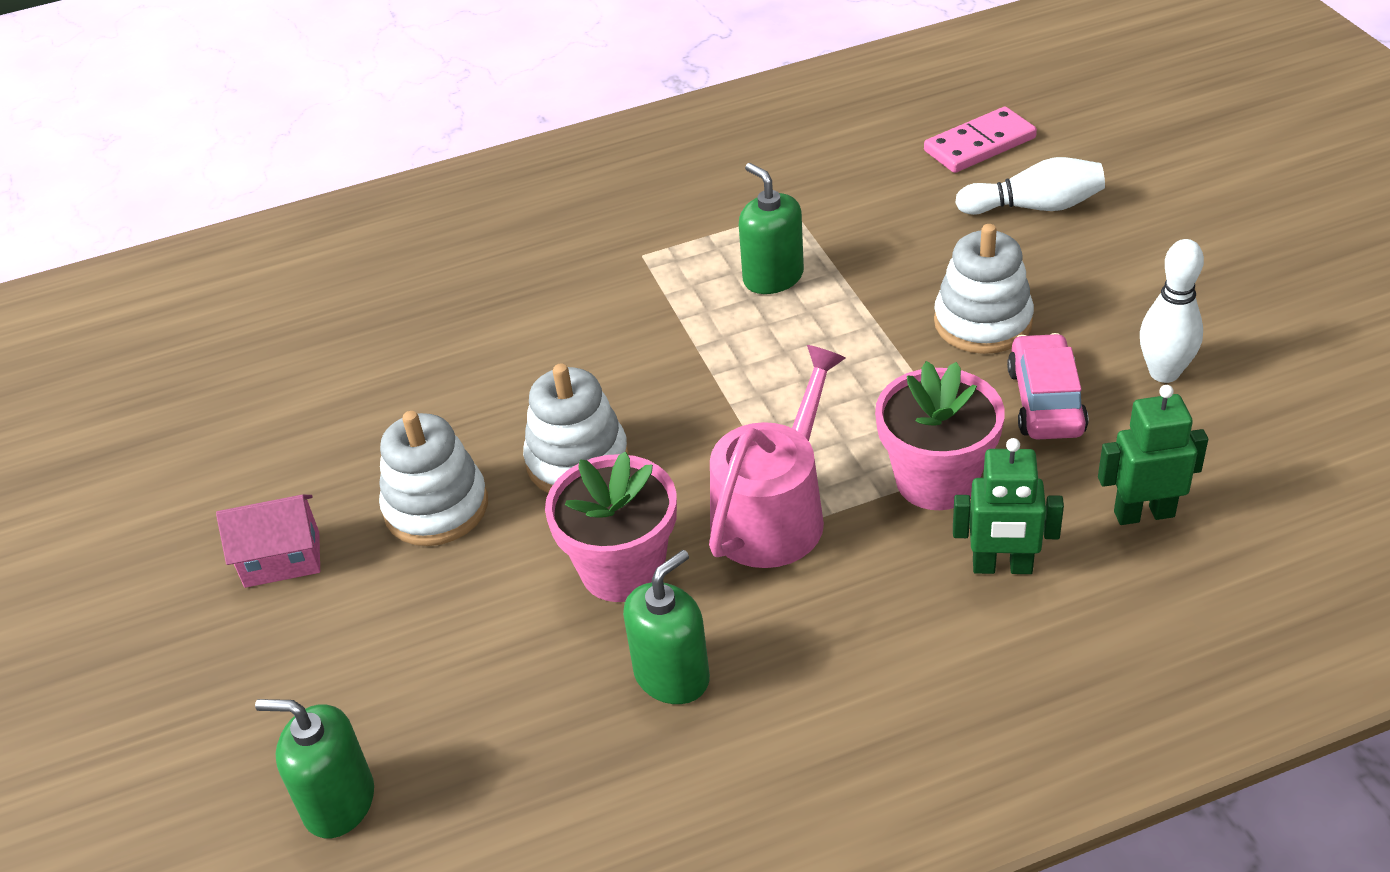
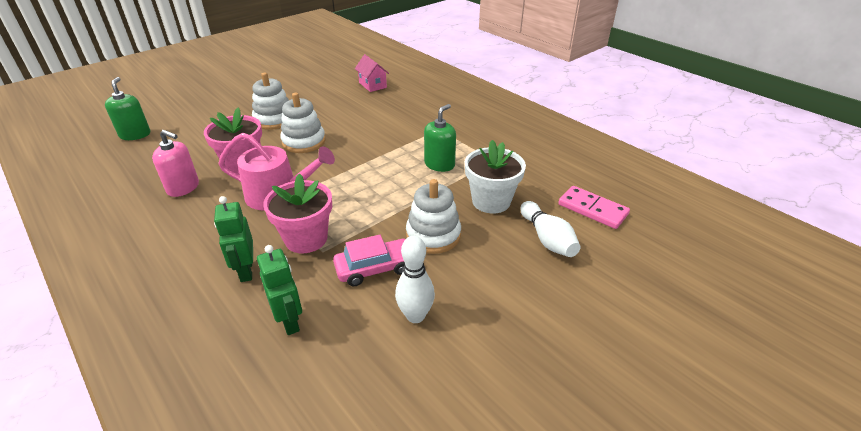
camera: 65 degrees right, 5 degrees down
(282, 559) = (246, 99): pink house -> pink house (372, 85)
(672, 676) = (183, 187): green soap dispenser -> pink soap dispenser
(915, 240) = (491, 201): none -> white flower pot

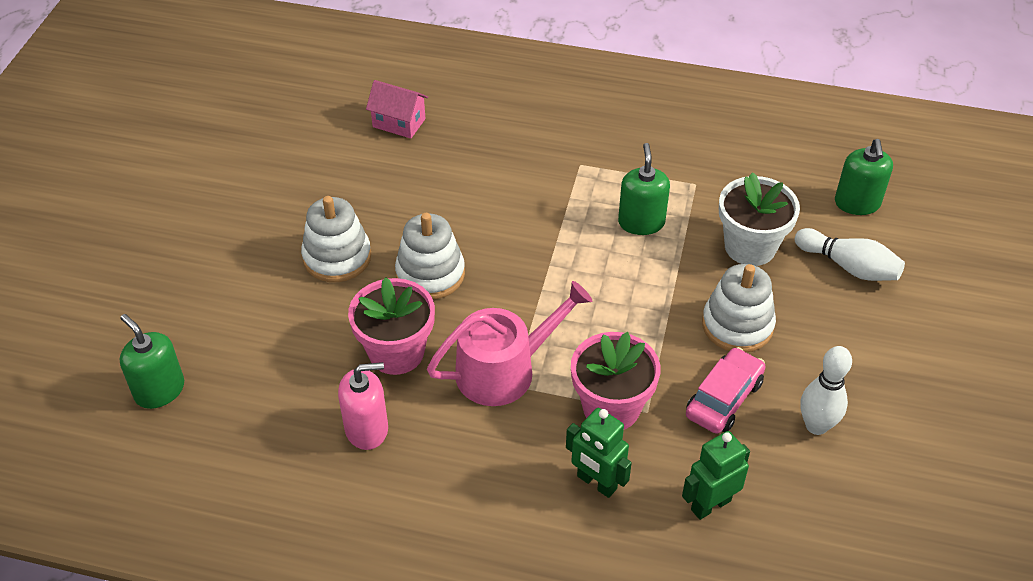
camera: 35 degrees left, 10 degrees up
(289, 321) = (710, 504): green robot -> green robot turned 60 degrees counterclockwise
(592, 209) = (857, 203): pink domino -> green soap dispenser

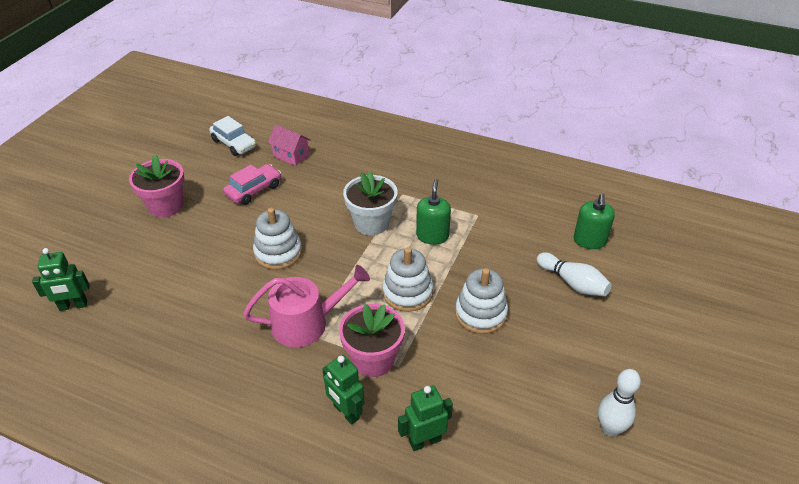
camera: 10 degrees right, 5 degrees down
(159, 390) = (73, 306): green soap dispenser -> green robot
(306, 113) = (234, 144): none -> white car
(337, 257) = (221, 234): white stacking toy -> white stacking toy (407, 292)
(367, 429) = (199, 350): pink soap dispenser -> none
(396, 352) = (237, 301): pink flower pot -> pink flower pot (166, 206)
(724, 399) = (456, 364): pink car -> pink car (254, 190)
(750, 247) = (504, 261): white flower pot -> white flower pot (371, 223)
(816, 425) = (520, 393): white bowling pin -> white bowling pin (610, 429)

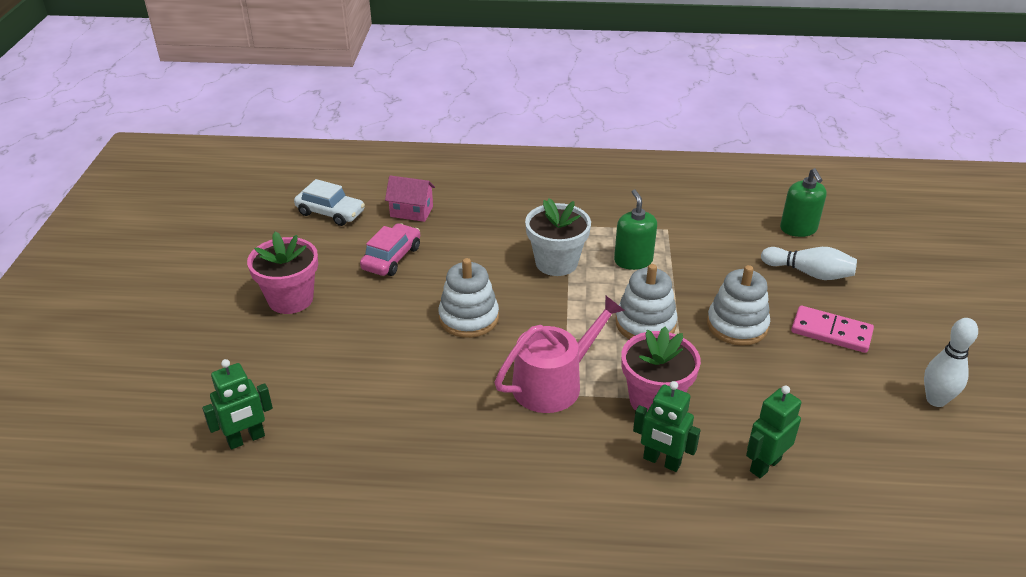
camera: 20 degrees left, 5 degrees down
(557, 341) = (831, 332): none -> pink domino

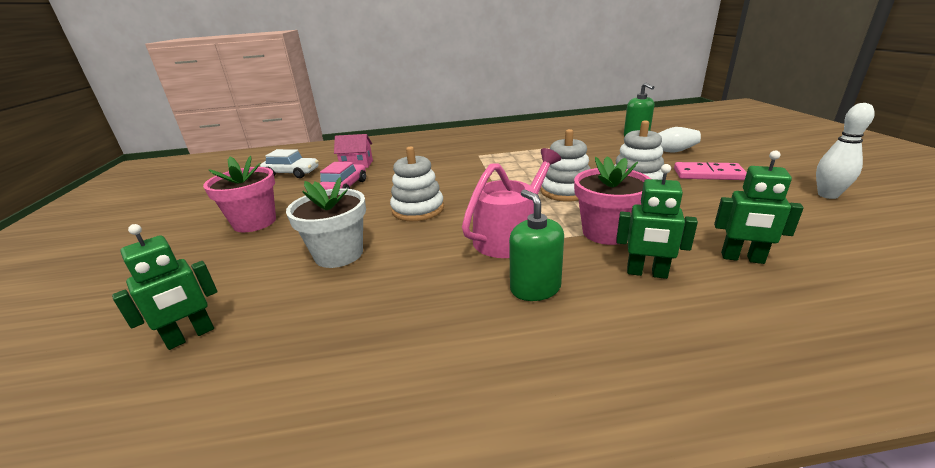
camera: 10 degrees left, 10 degrees down
(556, 262) = (477, 172): white flower pot -> white flower pot (339, 254)
(633, 260) = (534, 163): green soap dispenser -> green soap dispenser (535, 288)
(764, 465) = (742, 258): green robot -> green robot turned 105 degrees counterclockwise

